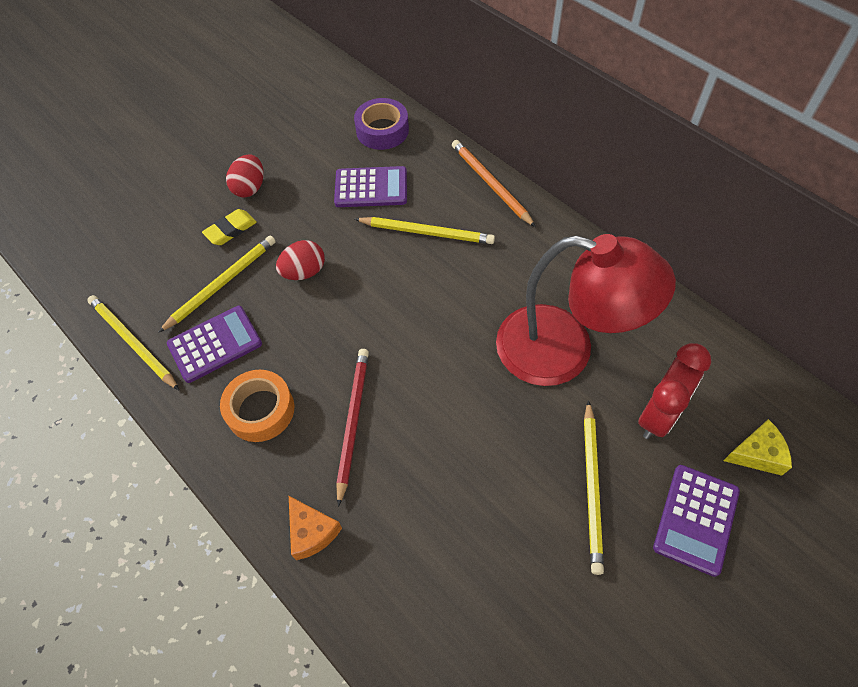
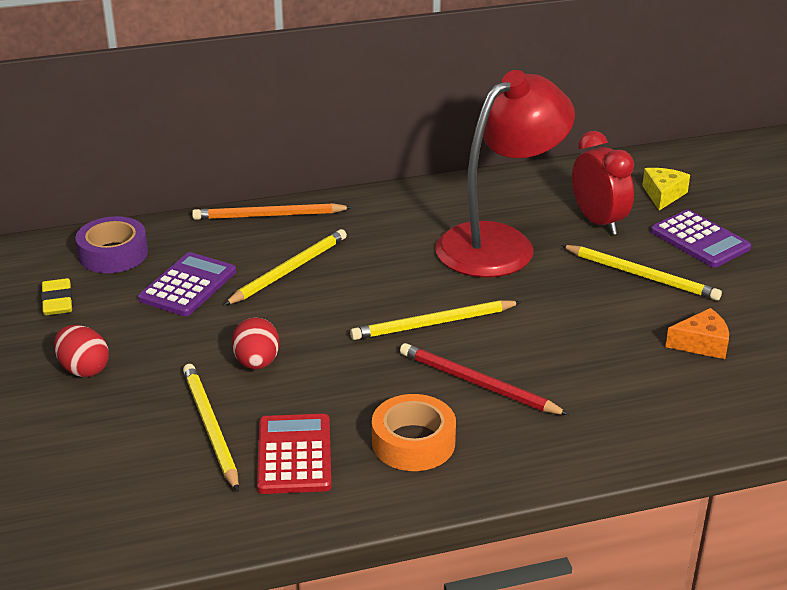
camera: 65 degrees left, 25 degrees down
(133, 343) = (228, 523): yellow pencil -> yellow pencil (433, 324)
(215, 344) = (294, 455): purple calculator -> red calculator
(231, 230) = (134, 401): yellow eraser -> yellow eraser (57, 301)
(312, 532) = (582, 445): orange cheese -> orange cheese (701, 344)

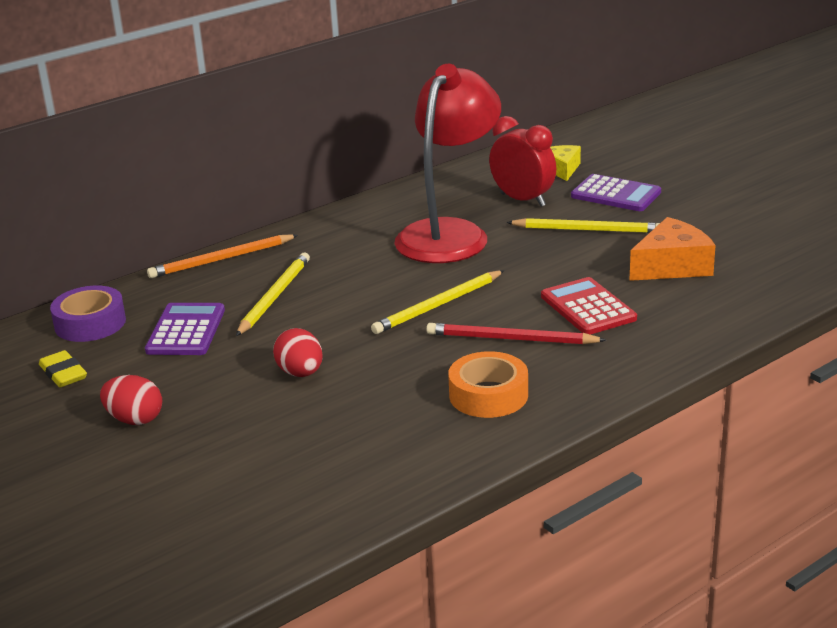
camera: 20 degrees left, 5 degrees down
(210, 428) = (296, 432): yellow pencil -> none
(294, 455) = (390, 432): red calculator -> red calculator (588, 307)
(701, 344) = (672, 266): orange cheese -> orange cheese, size x1.56

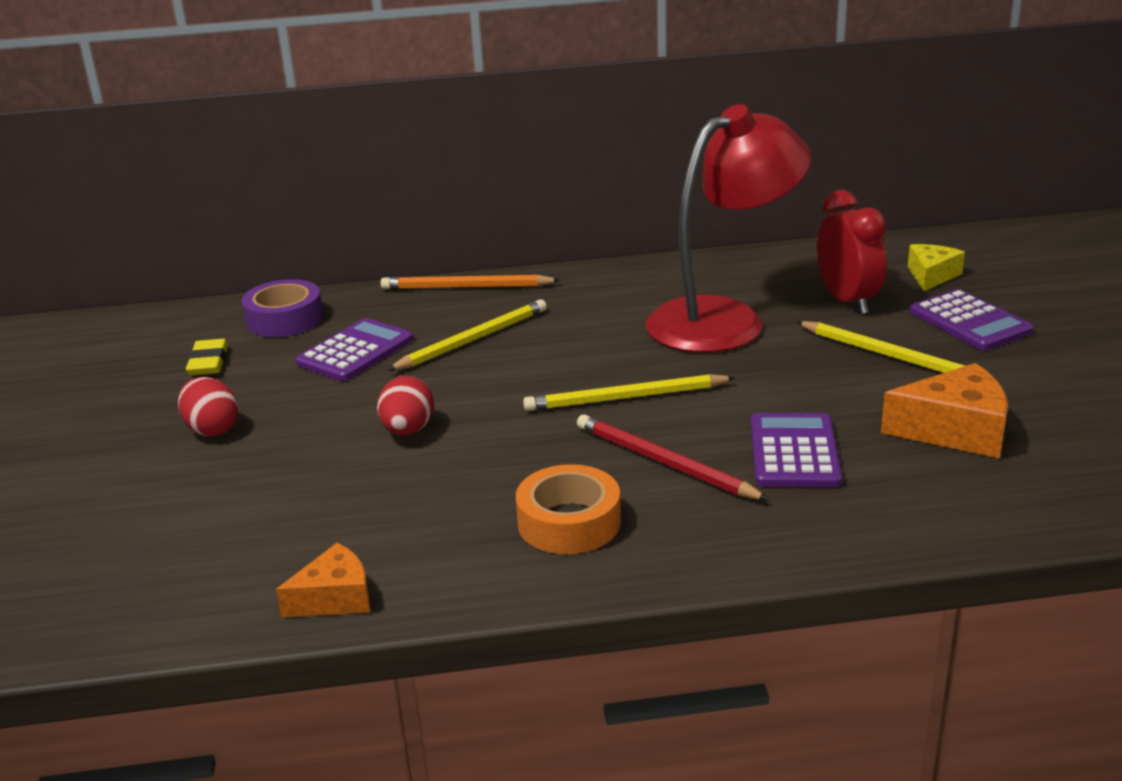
camera: 30 degrees right, 0 degrees up
(380, 493) = (335, 598): none -> orange cheese
(588, 307) = (794, 452): red calculator -> purple calculator

